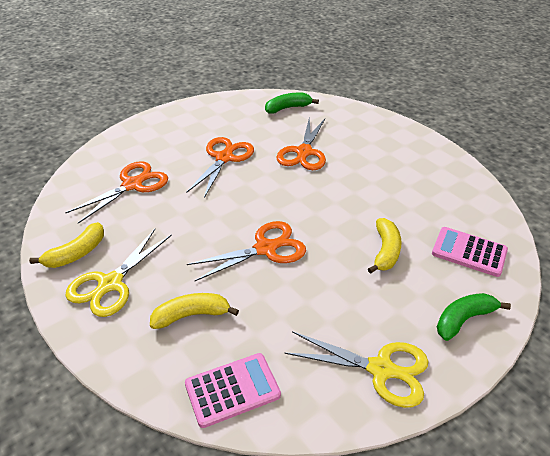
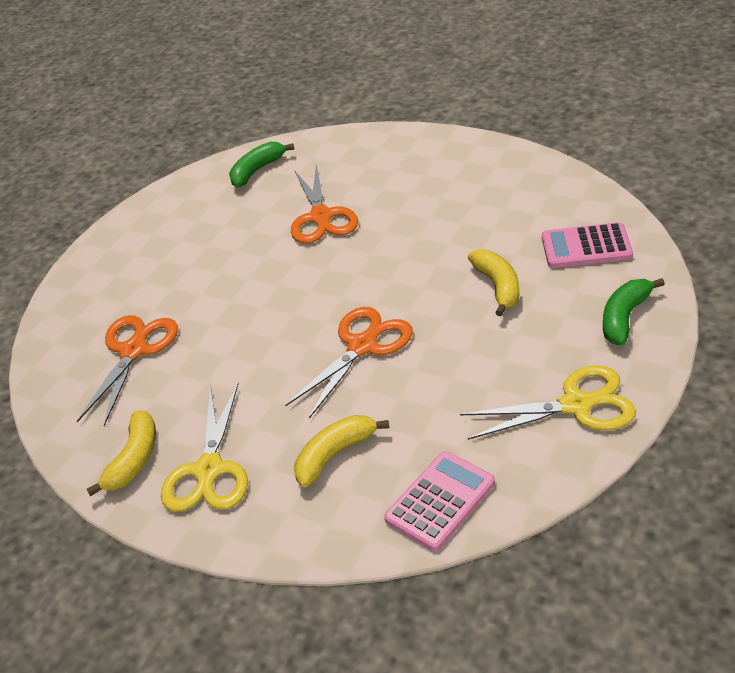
camera: 20 degrees left, 0 degrees up
(224, 158) = (226, 267): orange scissors -> none

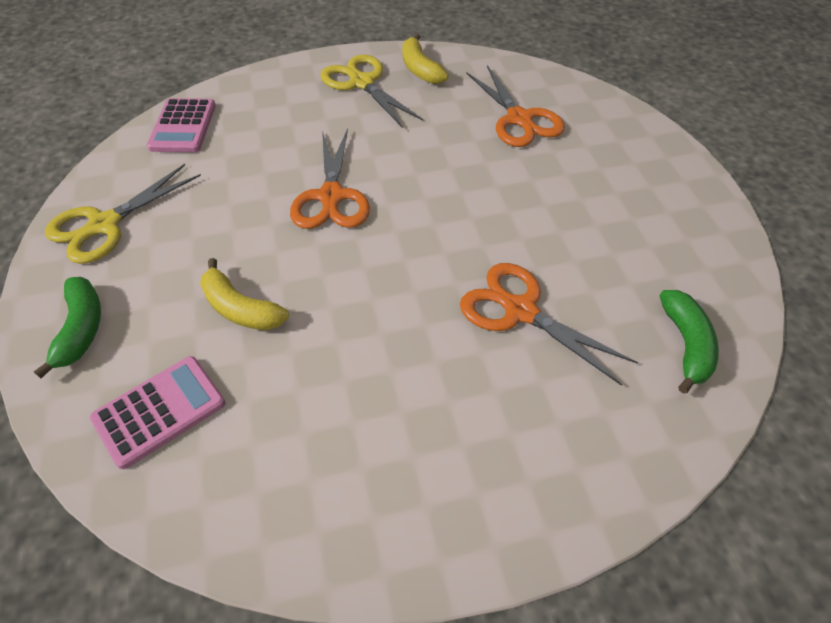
camera: 135 degrees right, 10 degrees up
(335, 454) = (282, 121): yellow banana -> none

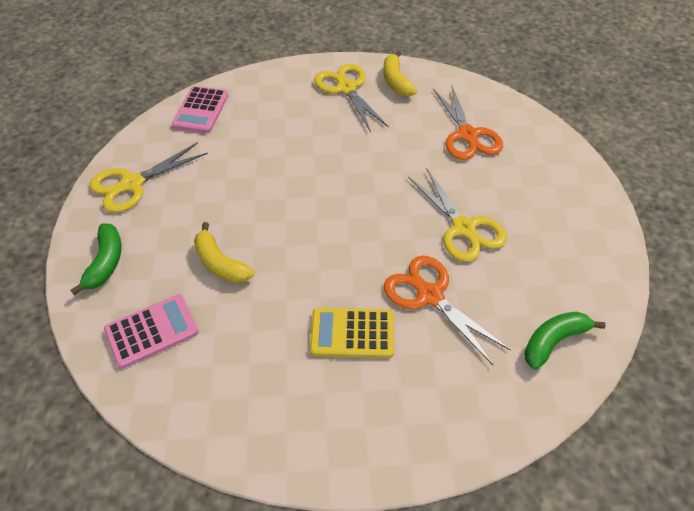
camera: 10 degrees right, 0 degrees up
(331, 196) = (304, 183): orange scissors -> none
(432, 372) = (352, 333): none -> yellow calculator
(541, 225) = (463, 228): none -> yellow scissors
(686, 344) = (553, 341): green banana -> green banana turned 135 degrees counterclockwise

